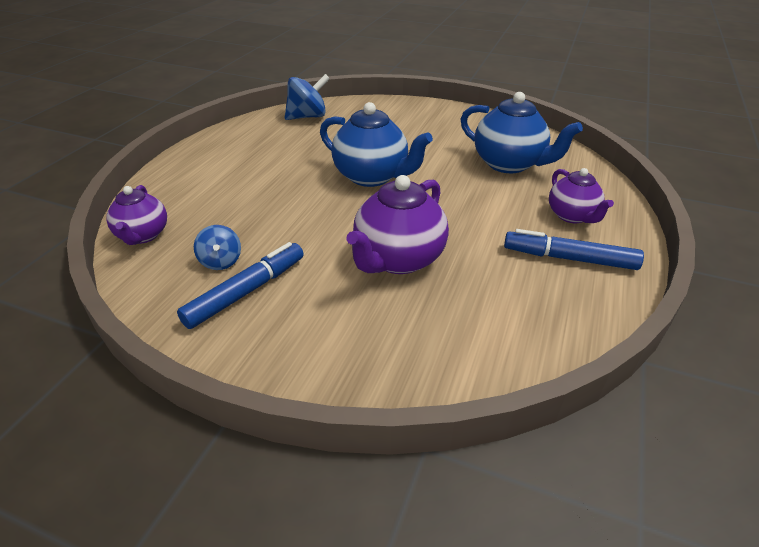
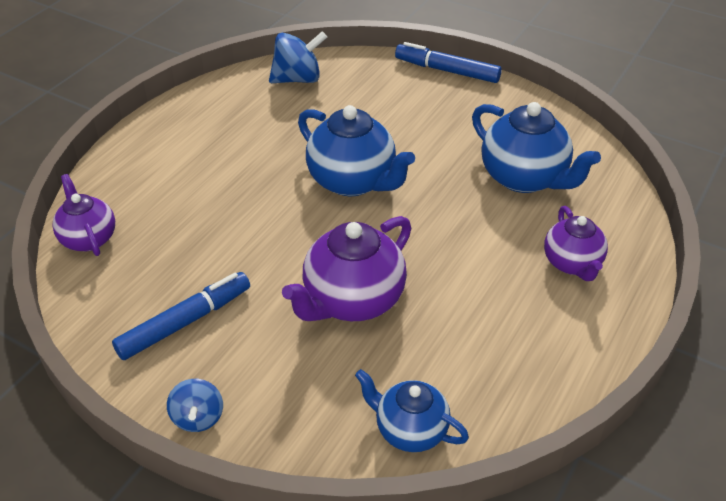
camera: 10 degrees right, 5 degrees up
(143, 235) = (88, 238): purple teapot -> purple teapot turned 150 degrees clockwise
(221, 261) = (164, 281): blue spinning top -> blue spinning top (198, 417)
(486, 357) = (410, 430): none -> blue teapot
(569, 258) = (545, 322): blue marker -> blue marker (447, 71)

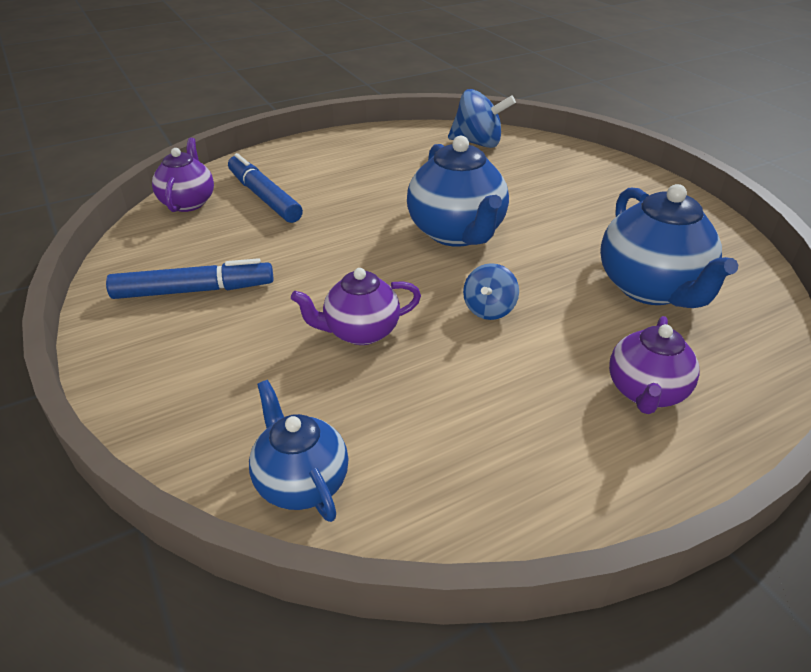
camera: 30 degrees right, 5 degrees down
(198, 417) = (121, 373): blue spinning top -> blue spinning top (489, 309)
(352, 300) = (360, 332): purple teapot -> purple teapot, size x0.63
(447, 71) = (636, 174): blue marker -> blue marker (264, 197)

